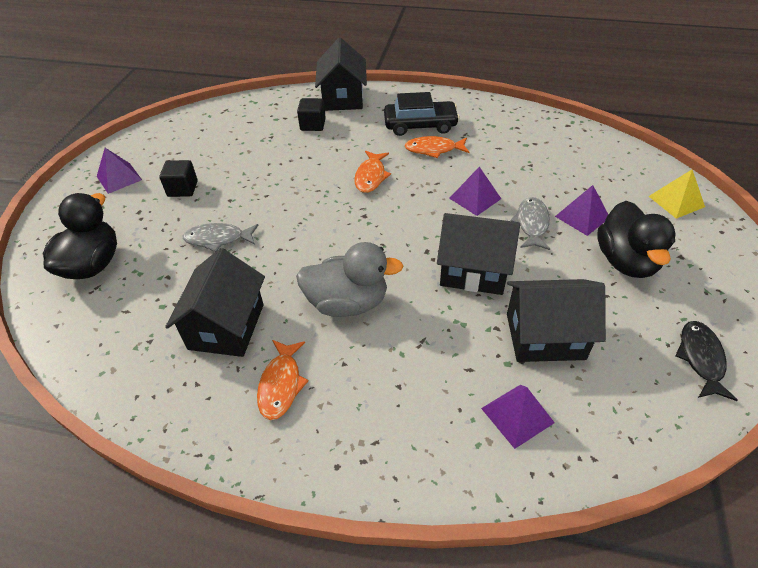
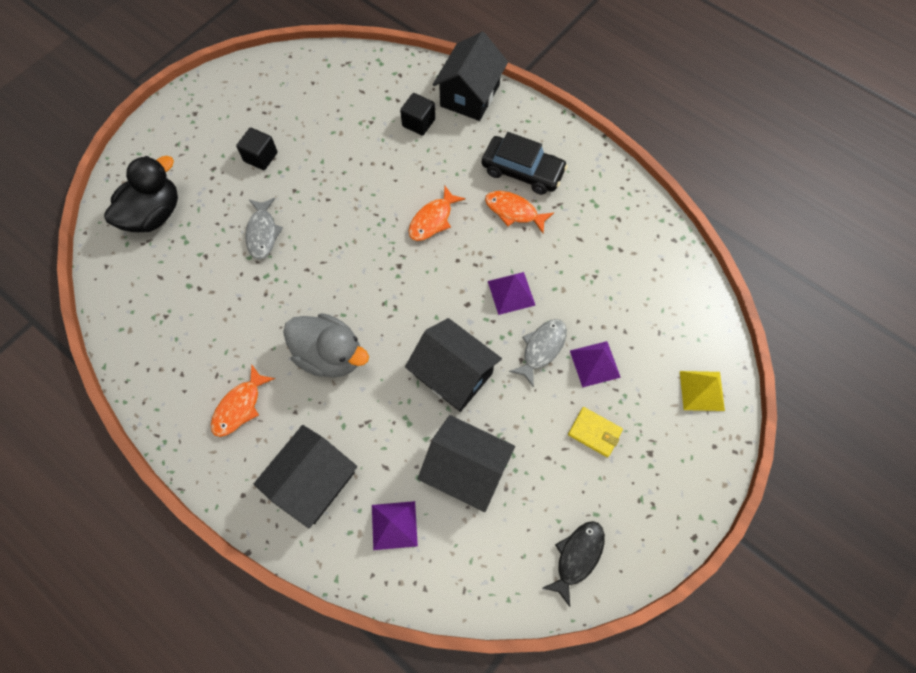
camera: 25 degrees right, 20 degrees up
(119, 178) = (213, 117): purple pyramid -> none
(218, 239) = (262, 233): grey fish -> grey fish turned 120 degrees counterclockwise
(226, 326) = (226, 331): black house -> black house (314, 481)
(626, 261) = (594, 432): black duck -> yellow wallet

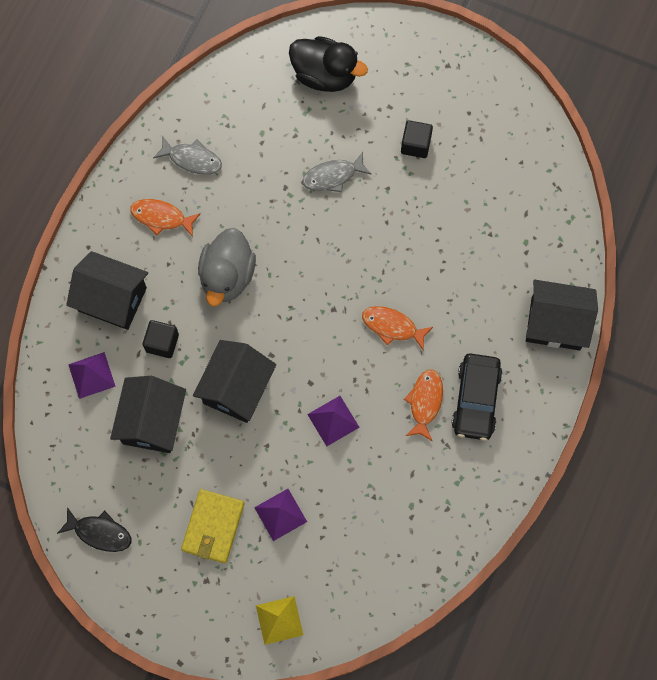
camera: 75 degrees right, 5 degrees up
(418, 123) = (504, 281): black cube -> black cube (162, 343)
(542, 348) = (283, 462): grey fish -> grey fish (192, 159)
(594, 432) = (213, 527): yellow wallet -> yellow wallet, size x1.52

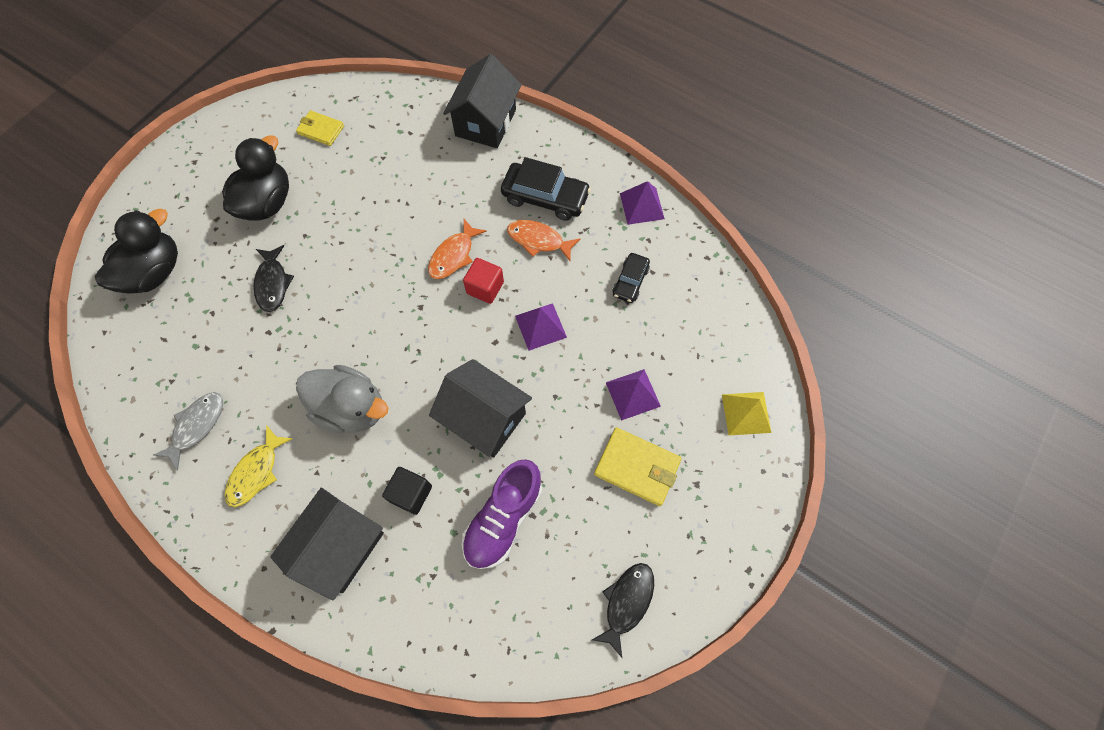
camera: 80 degrees left, 5 degrees down
(91, 375) = (429, 586): purple pyramid -> purple pyramid (642, 206)
(152, 422) = (503, 519): black house -> purple shoe
(161, 217) = (256, 472): orange fish -> yellow fish
(332, 176) = (273, 283): grey fish -> black fish
(363, 362) = (485, 288): none -> red cube
(396, 497) = (630, 281): none -> black car
(415, 145) = (267, 203): black cube -> black duck
(510, 167) = (321, 130): none -> yellow wallet

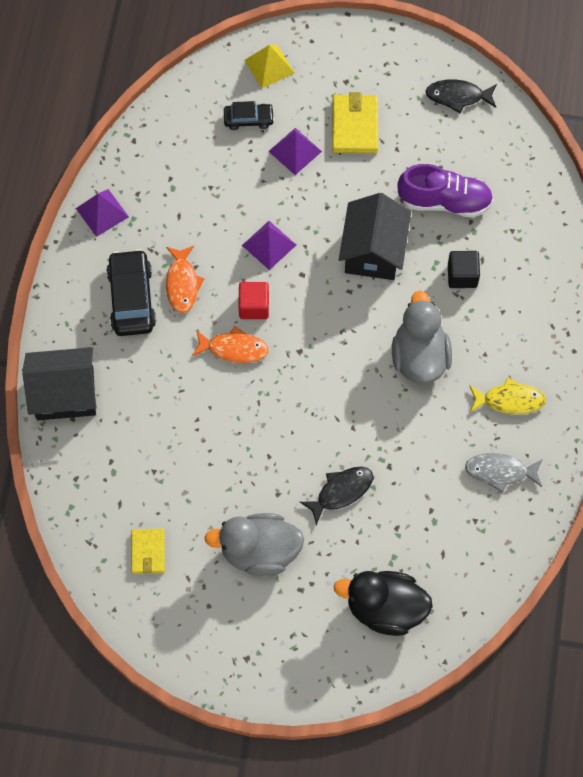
camera: 115 degrees left, 0 degrees up
(267, 203) = (259, 551): black duck -> grey duck
(340, 546) = (528, 305): black house -> none
(630, 281) = (189, 192): black car -> black car (248, 119)

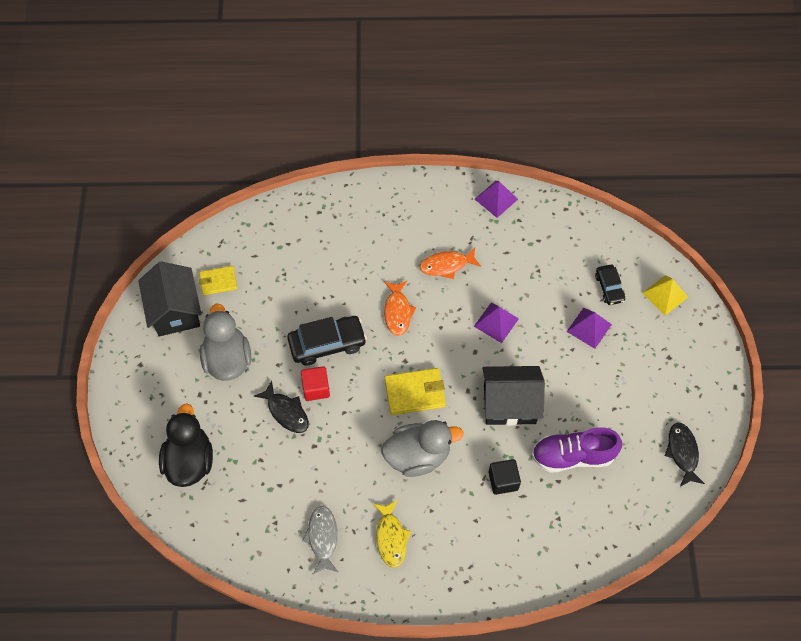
camera: 80 degrees right, 5 degrees down
(65, 394) = (338, 203): black house -> black house (175, 311)
(131, 298) = (426, 232): black car -> black car (327, 344)
(254, 306) = (438, 320): red cube -> red cube (316, 388)
(354, 126) = (627, 371): yellow wallet -> yellow wallet (415, 393)
(444, 201) = (572, 456): purple shoe -> purple shoe turned 90 degrees clockwise

